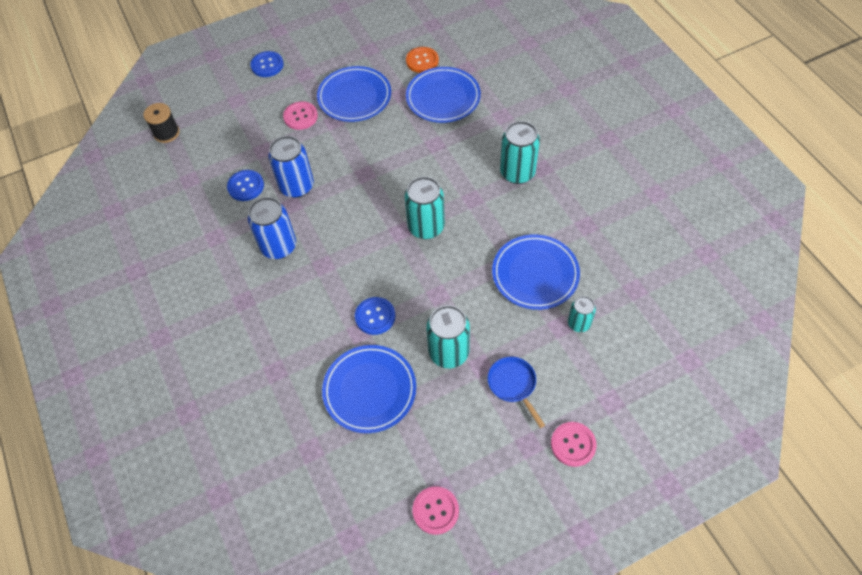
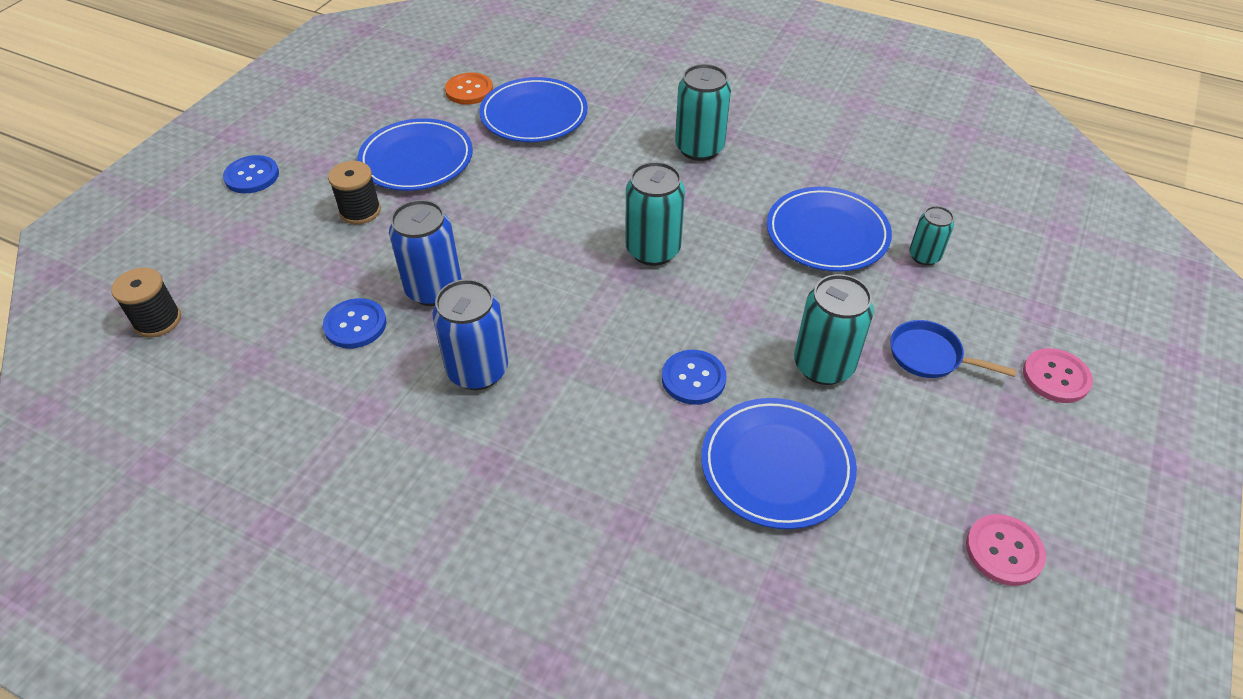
camera: 40 degrees left, 10 degrees down
(300, 116) = (360, 211): pink button -> black spool

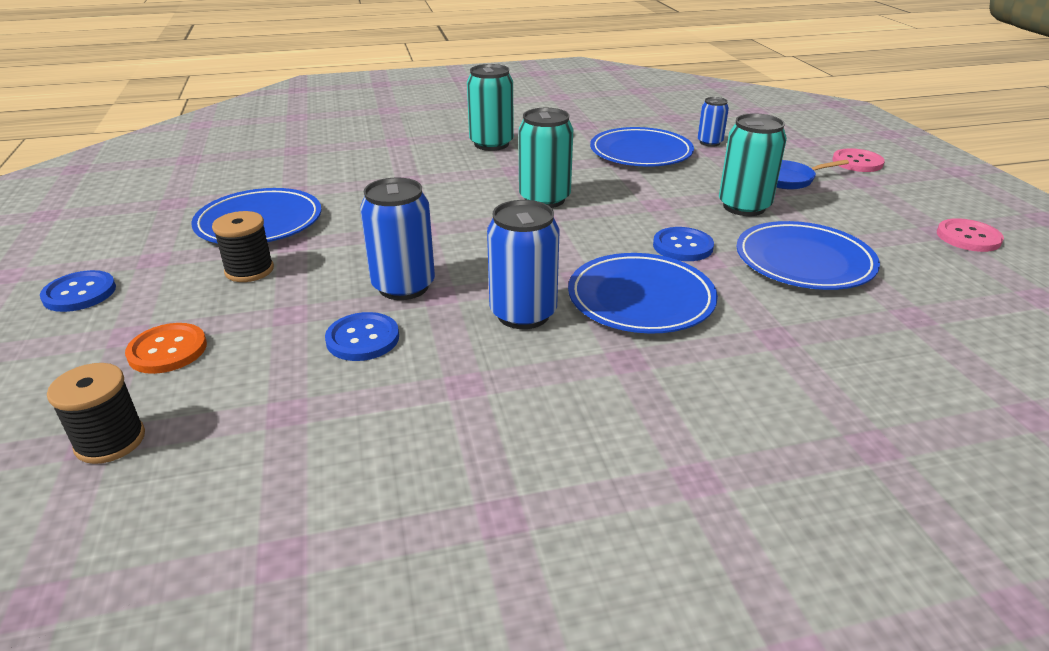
camera: 40 degrees left, 15 degrees down
(469, 90) = (248, 172): orange button -> orange button (167, 350)
(534, 115) = (331, 167): blue plate -> blue plate (640, 299)
(924, 256) = (709, 142): turquoise can -> blue can

